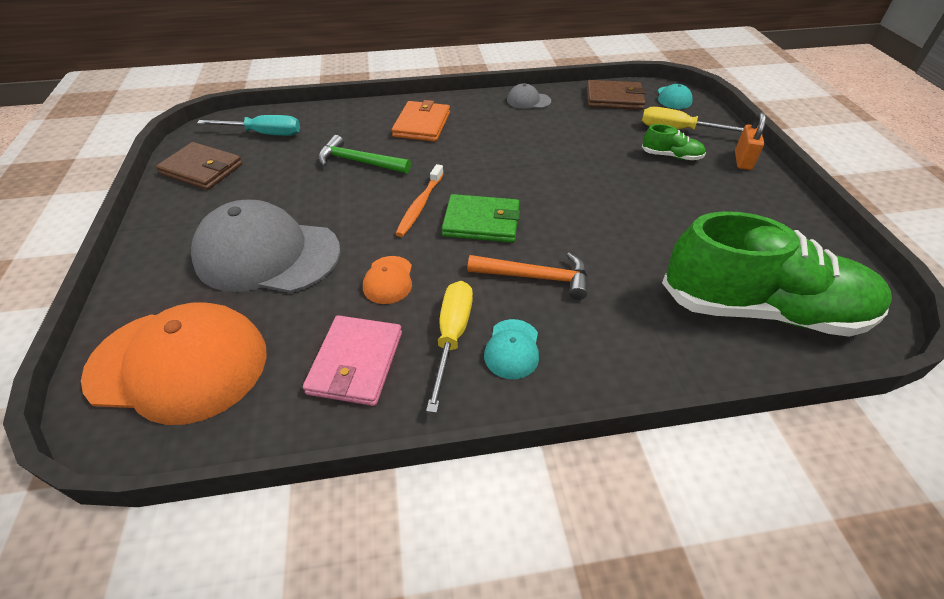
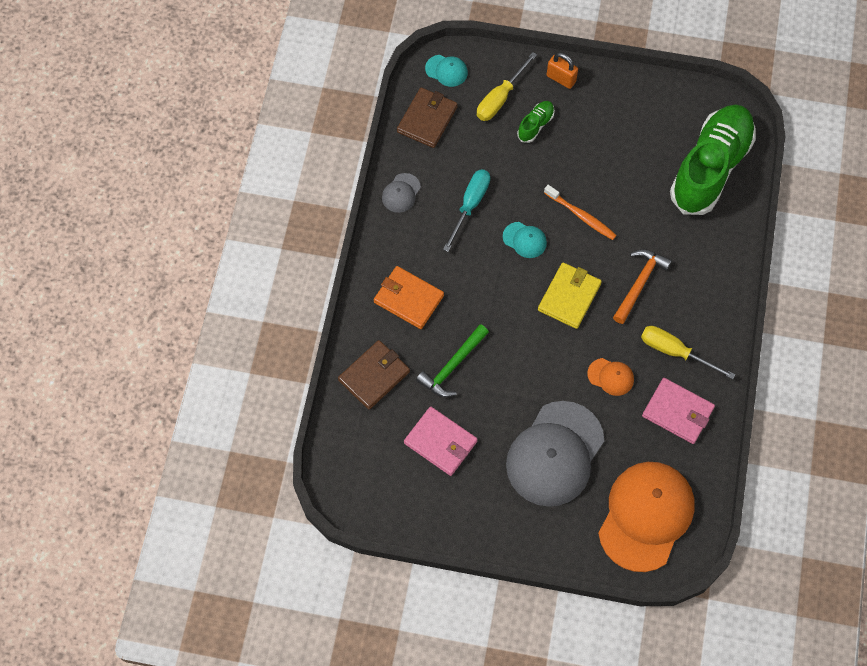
camera: 70 degrees left, 20 degrees up
(202, 169) = (415, 498): brown wallet -> brown wallet (374, 376)
(264, 134) = (371, 440): turquoise screwdriver -> turquoise screwdriver (470, 205)
(269, 172) = (440, 442): none -> pink wallet
(420, 206) = (533, 334): orange toothbrush -> orange toothbrush (581, 216)
(481, 222) = (569, 297): green wallet -> yellow wallet
(512, 349) = (695, 321): turquoise cap -> turquoise cap (524, 240)

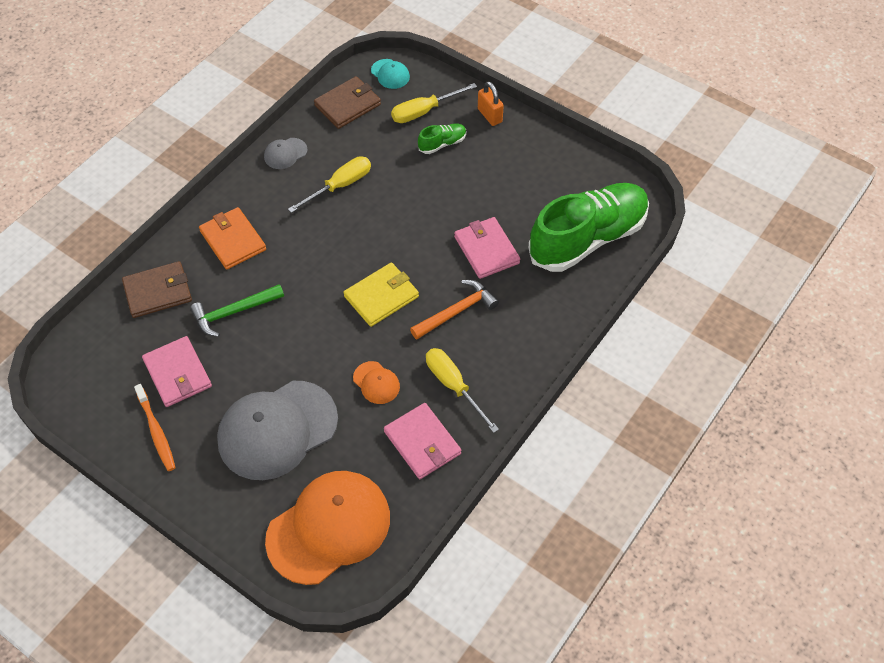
camera: 25 degrees right, 10 degrees down
(470, 205) = (340, 186): turquoise screwdriver -> yellow screwdriver
(524, 240) = (371, 232): turquoise cap -> none
(581, 216) = (437, 232): orange toothbrush -> orange toothbrush (156, 432)
(632, 215) = (486, 250): none -> pink wallet

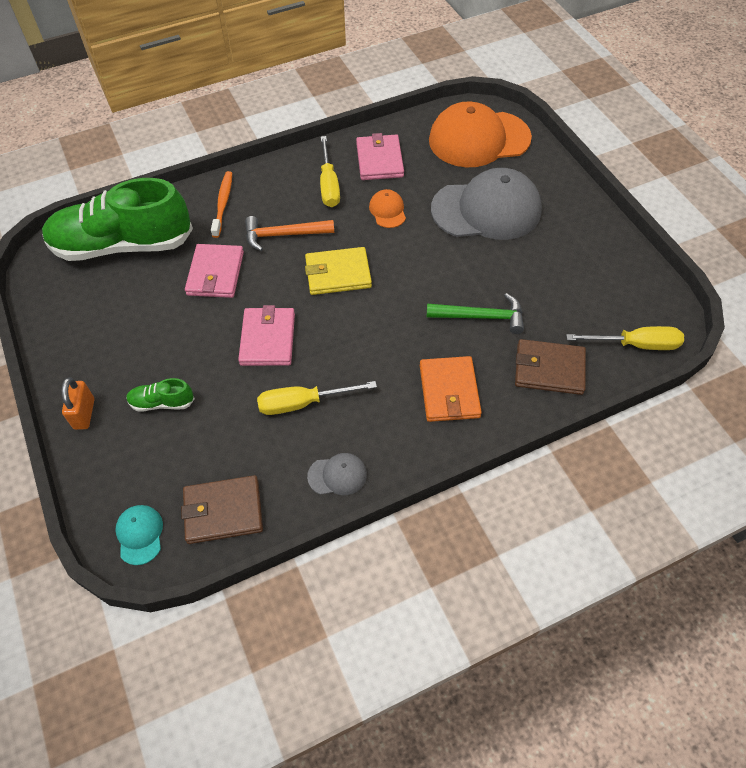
camera: 150 degrees left, 0 degrees up
(156, 432) = (589, 247): orange toothbrush -> orange toothbrush (223, 203)
(177, 373) = (555, 284): pink wallet -> pink wallet (268, 339)
(424, 111) = (146, 455): yellow screwdriver -> yellow screwdriver (635, 344)

